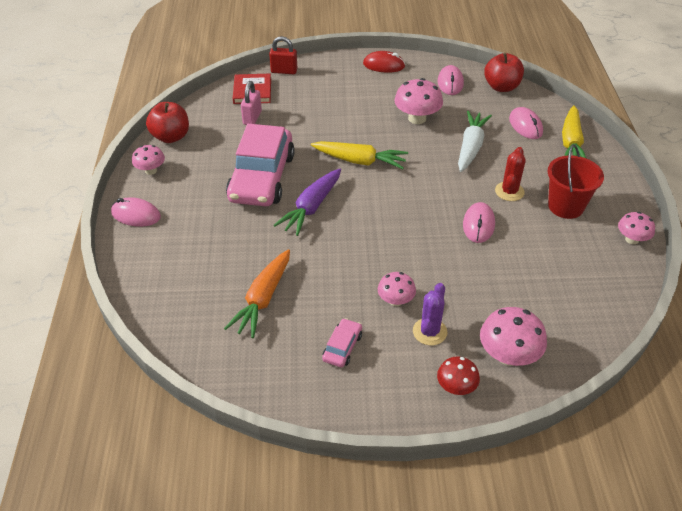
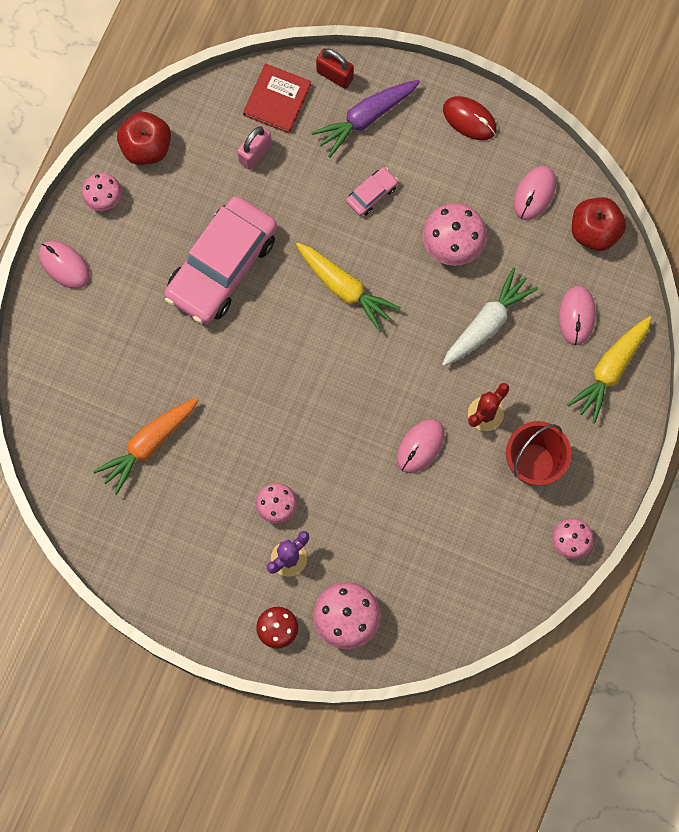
camera: 25 degrees right, 30 degrees up
(311, 207) = (255, 338): purple carrot -> purple carrot (366, 118)
(342, 347) = (197, 538): pink car -> pink car (372, 194)

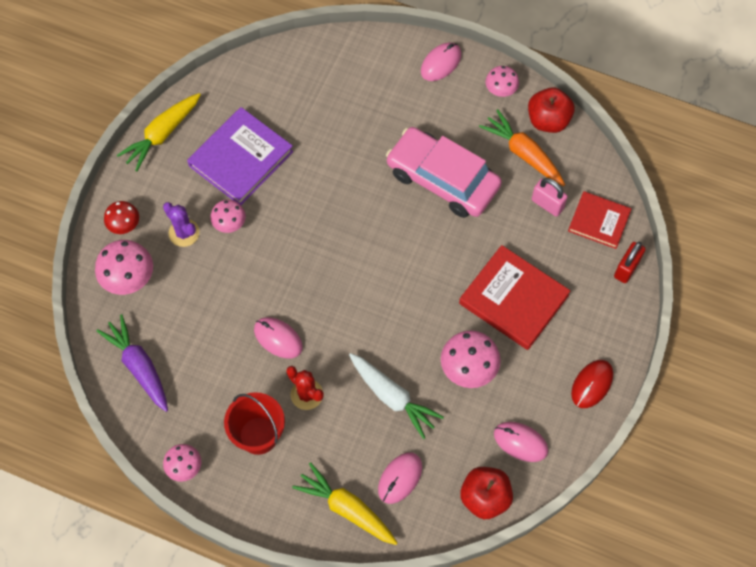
camera: 90 degrees right, 10 degrees down
(148, 444) = (286, 127): orange carrot -> orange carrot (523, 153)
(191, 496) = (241, 159): none -> purple book
(344, 288) = (424, 277): yellow carrot -> yellow carrot (162, 134)
(366, 118) = (587, 294): purple carrot -> purple carrot (139, 366)
(372, 194) = (513, 299): pink car -> red book
(576, 316) = (400, 478): pink mouse -> pink mouse turned 60 degrees counterclockwise

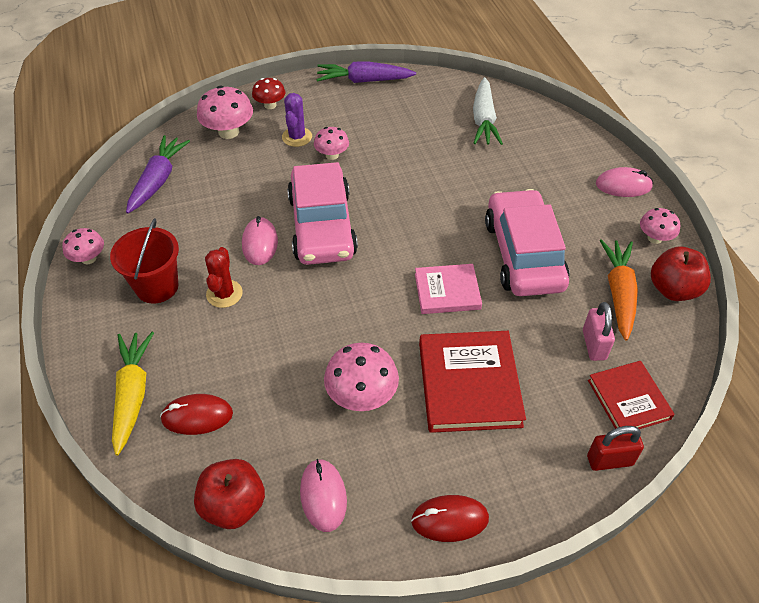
camera: 50 degrees right, 15 degrees down
(162, 134) = (364, 80): yellow carrot -> purple carrot
(241, 159) = (393, 129): purple book -> none
(299, 285) = (322, 226): none -> pink car
(392, 397) = (277, 356): white carrot -> white carrot (483, 120)
(400, 478) = (197, 416): pink mouse -> red mouse
(431, 252) = (447, 291): none -> pink book

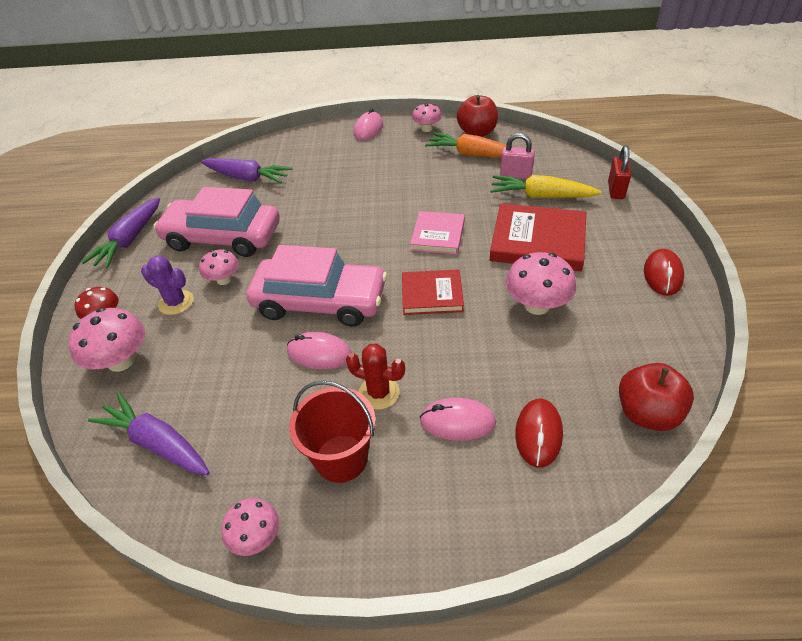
camera: 70 degrees left, 5 degrees down
(133, 394) = (497, 495): yellow carrot -> yellow carrot (541, 196)
(323, 496) = (639, 346): pink mouse -> pink mouse (457, 422)
(483, 120) = (247, 178): white carrot -> purple carrot
(523, 254) = (415, 188): pink car -> pink car (223, 237)
(628, 399) = (566, 171): red book -> red book (432, 295)

